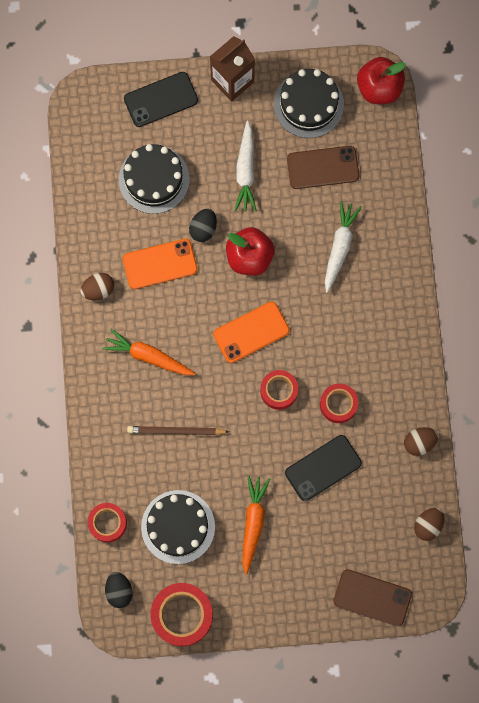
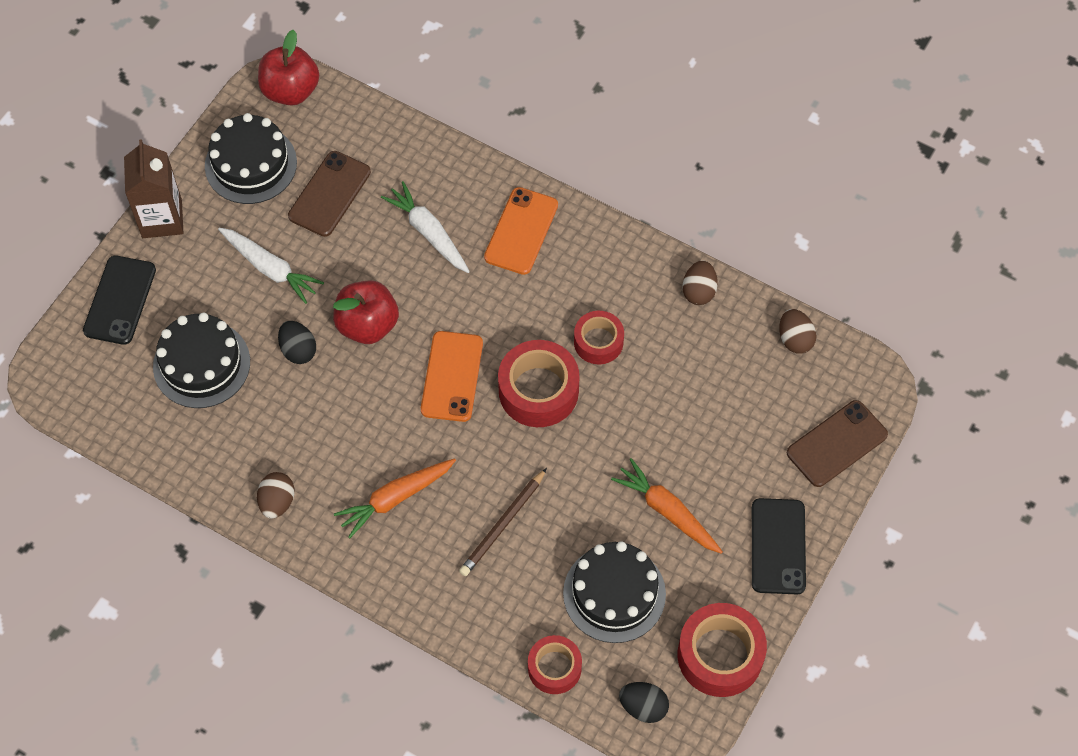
camera: 55 degrees left, 15 degrees down
(160, 264) = (301, 419): orange phone -> orange phone (521, 231)
(279, 391) = (538, 390): red tape -> red tape, size x1.60
(323, 468) = (657, 401): black phone -> black phone (778, 546)

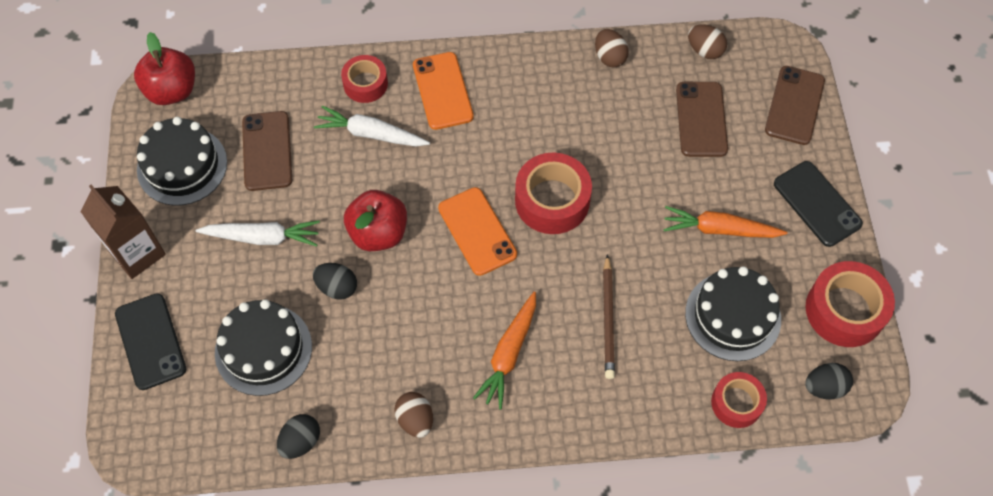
camera: 35 degrees left, 0 degrees up
(175, 459) = (301, 441): none -> black egg
(598, 342) = (567, 137): red tape -> red tape (365, 84)
(736, 402) = (701, 119): none -> brown phone

